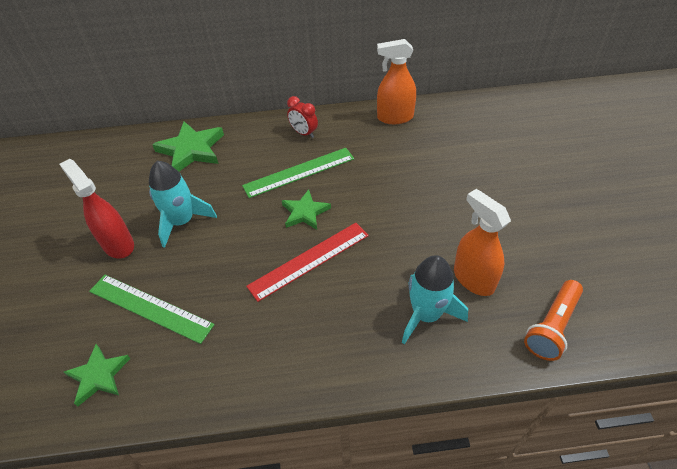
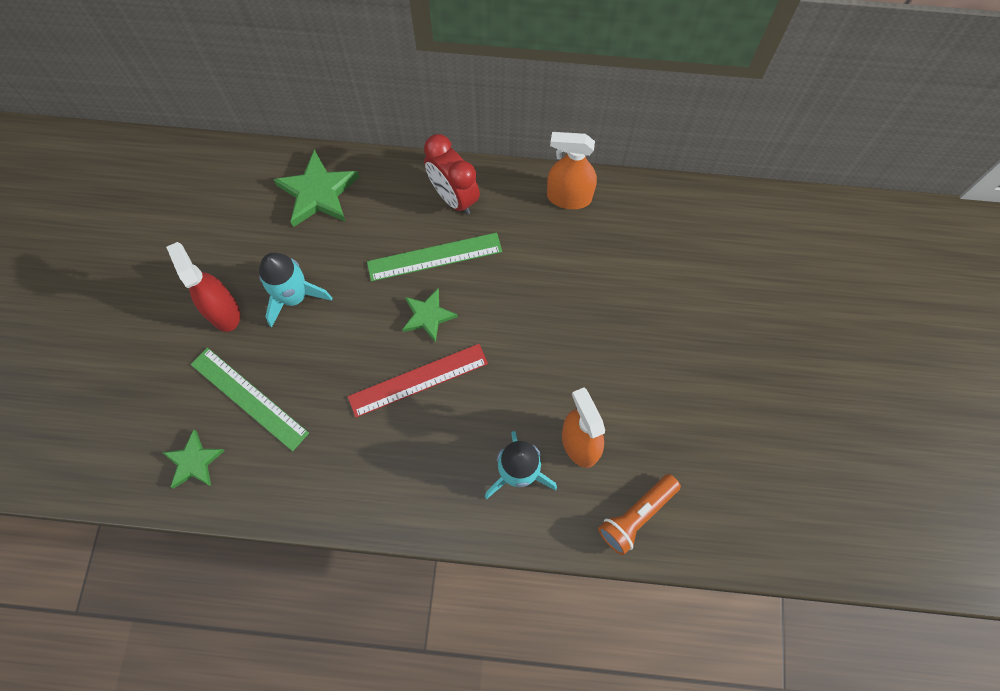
camera: 10 degrees right, 20 degrees up
(304, 133) = (453, 197): red clock -> red clock, size x1.63

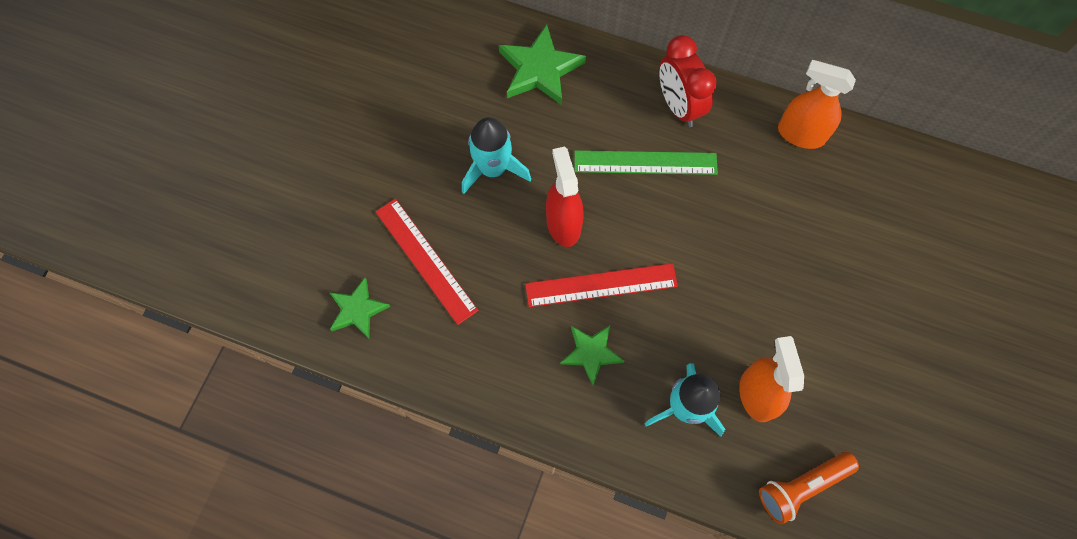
camera: 15 degrees right, 0 degrees up
(223, 311) = (419, 166): red spray bottle -> red spray bottle (563, 224)
(249, 398) = (426, 260): green ruler -> red ruler
(428, 316) = (625, 222): green star -> green star (591, 353)

